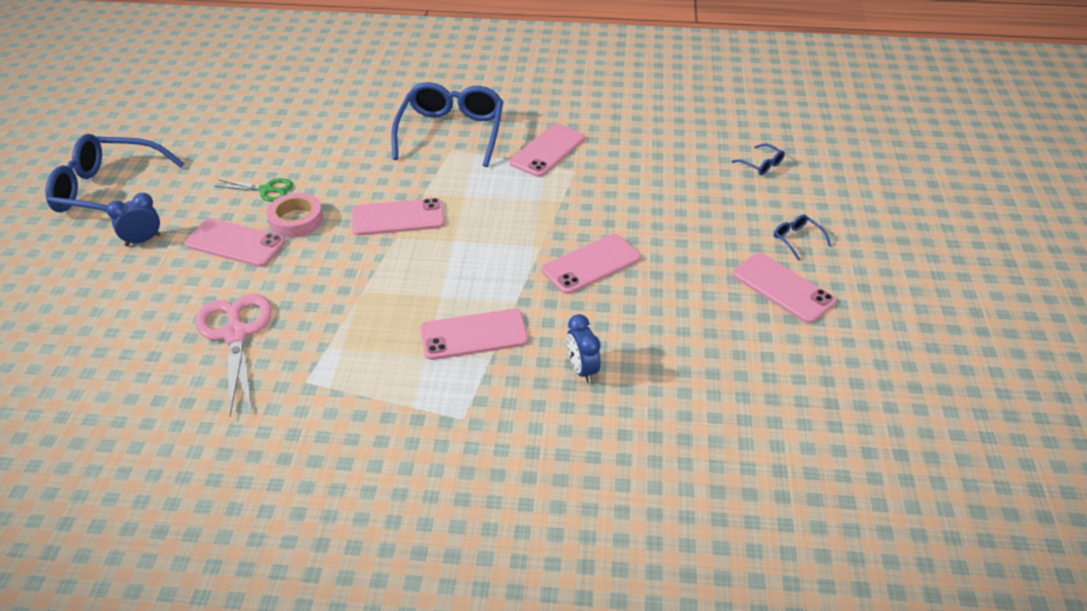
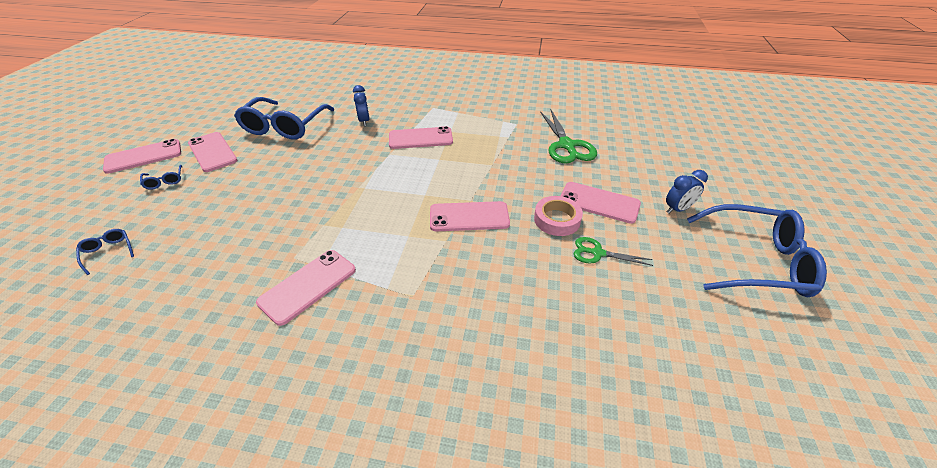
camera: 175 degrees left, 0 degrees up
(235, 334) = (566, 145): pink scissors -> green scissors
(451, 132) = (408, 324): blue glasses -> blue glasses (285, 127)
(591, 264) = (328, 173): pink phone -> pink phone (143, 156)

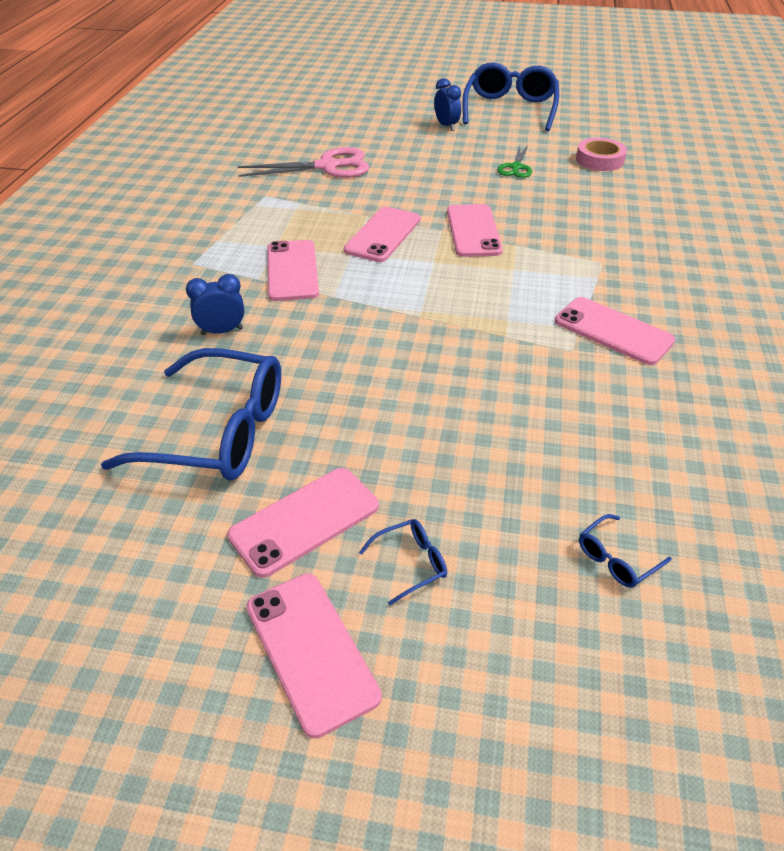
camera: 90 degrees left, 0 degrees up
(557, 220) = (470, 182): pink tape -> pink tape (600, 160)
(566, 145) = (327, 166): green scissors -> pink scissors
(599, 202) = (439, 159): pink phone -> pink phone (383, 235)

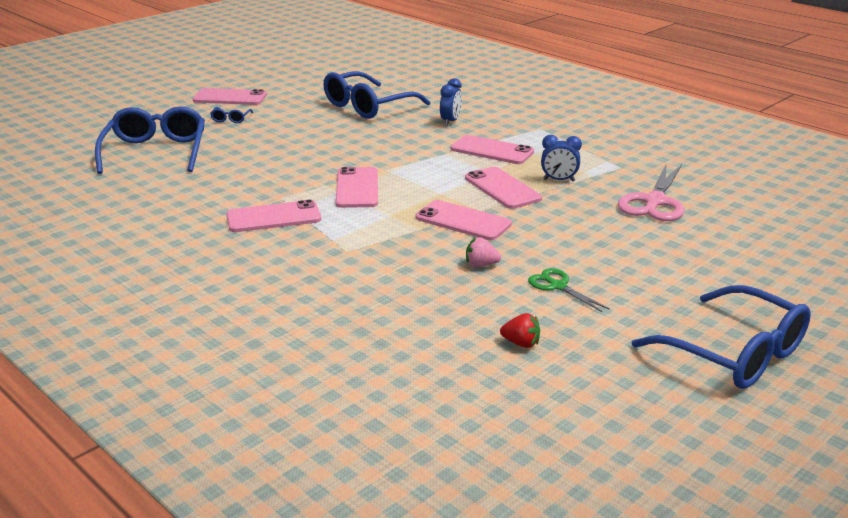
camera: 125 degrees right, 15 degrees down
(304, 521) = (286, 109): pink phone -> pink phone (357, 188)
(446, 126) = (708, 289): blue clock -> blue clock (559, 180)
(531, 200) = (481, 265): none -> pink strawberry
(600, 160) = (521, 343): pink tape -> red strawberry
(616, 559) = (156, 152): blue glasses -> blue glasses, size x2.49

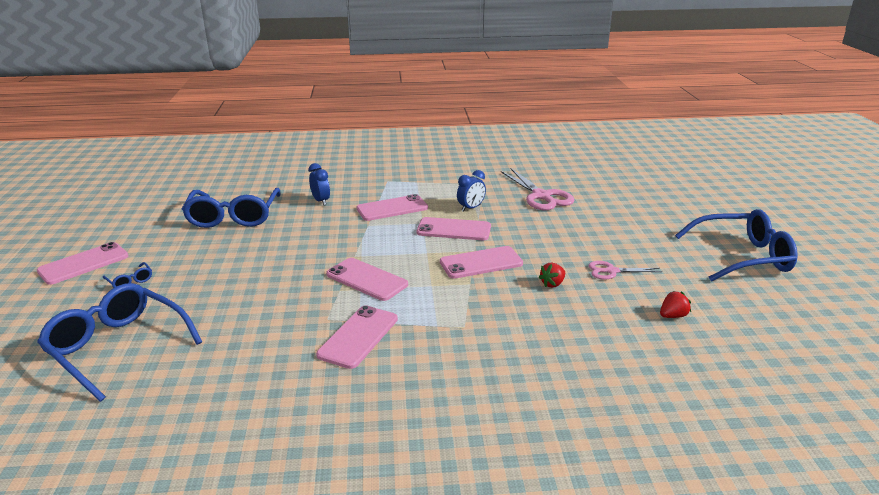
camera: 50 degrees left, 0 degrees up
(481, 265) = (552, 284): pink strawberry -> red strawberry
(557, 286) = (611, 271): green scissors -> pink scissors

